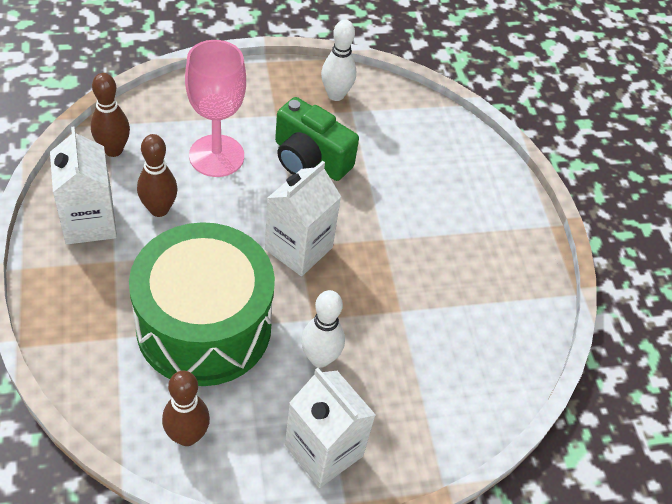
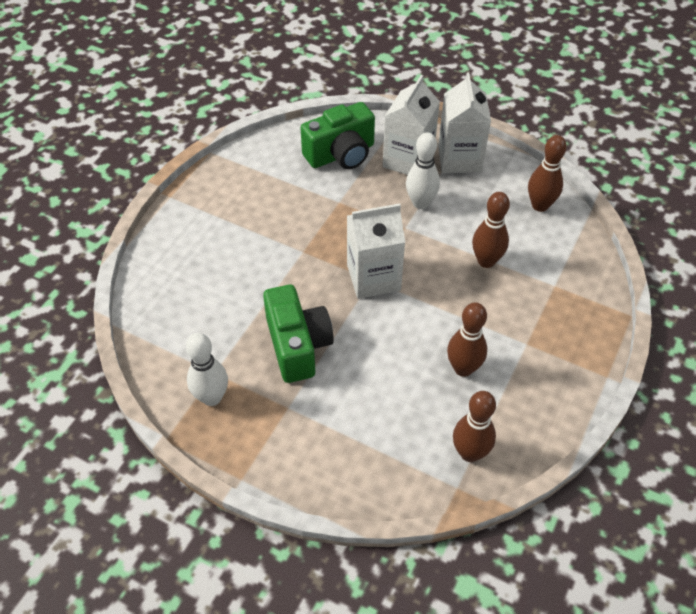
camera: 135 degrees left, 0 degrees up
(89, 222) = (530, 388): white carton -> white carton (408, 160)
(204, 326) = (486, 261): green drum -> brown bowling pin
(216, 156) = (377, 393): pink goblet -> none
(454, 372) = (341, 154): none -> green camera

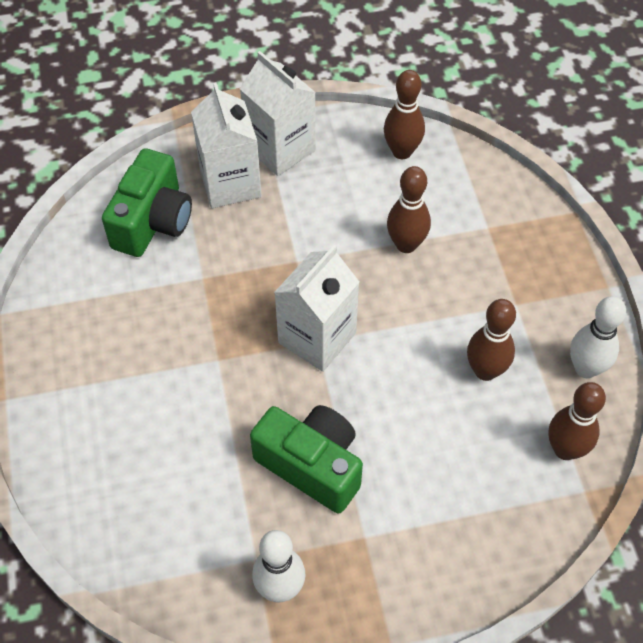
camera: 40 degrees left, 5 degrees up
(420, 203) = (287, 224): white bowling pin -> white bowling pin (585, 368)

